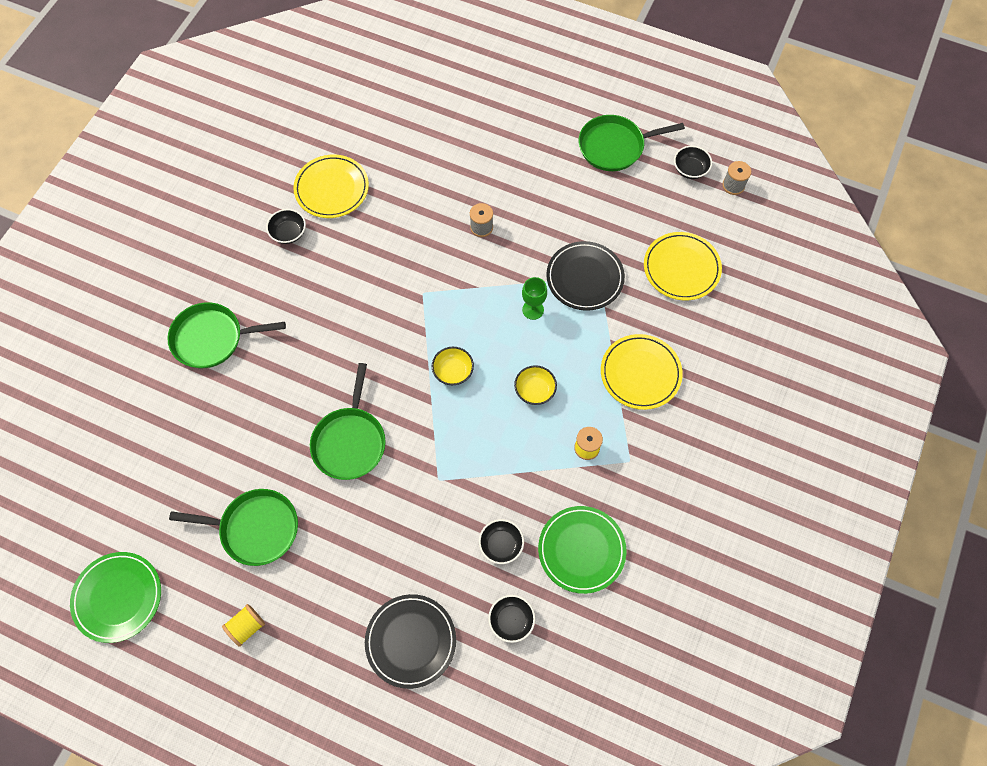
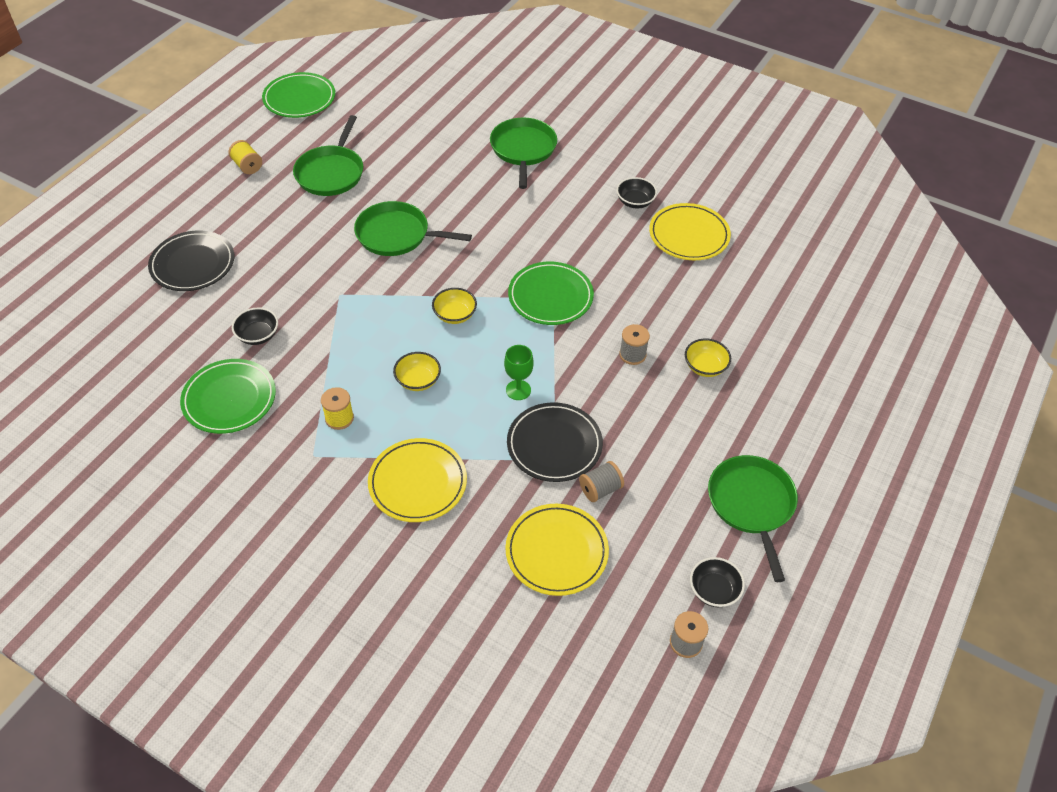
camera: 95 degrees right, 15 degrees down
(421, 294) = (550, 296): none -> green plate
(487, 175) = (705, 367): none -> yellow bowl
(511, 620) = (181, 335): black bowl -> none
(620, 243) = (600, 489): none -> grey spool

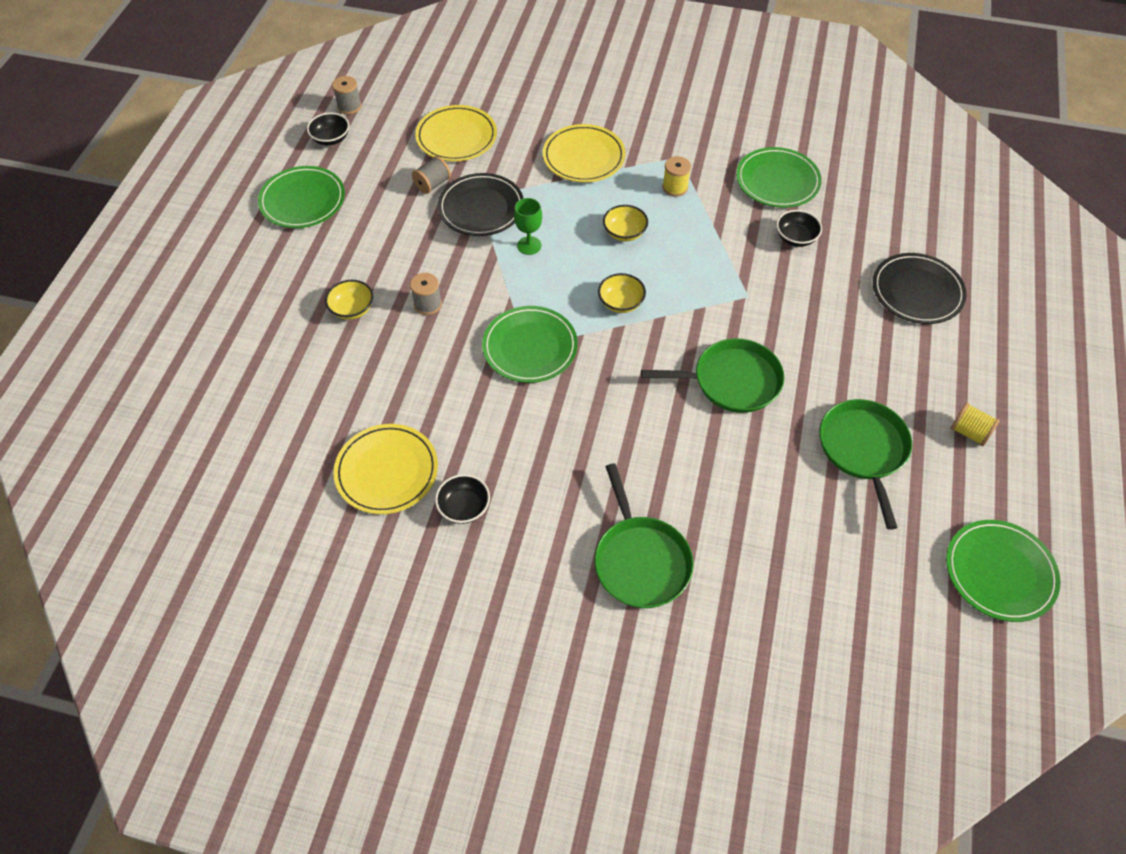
camera: 165 degrees right, 5 degrees up
(751, 504) = (302, 200): green pan -> green plate

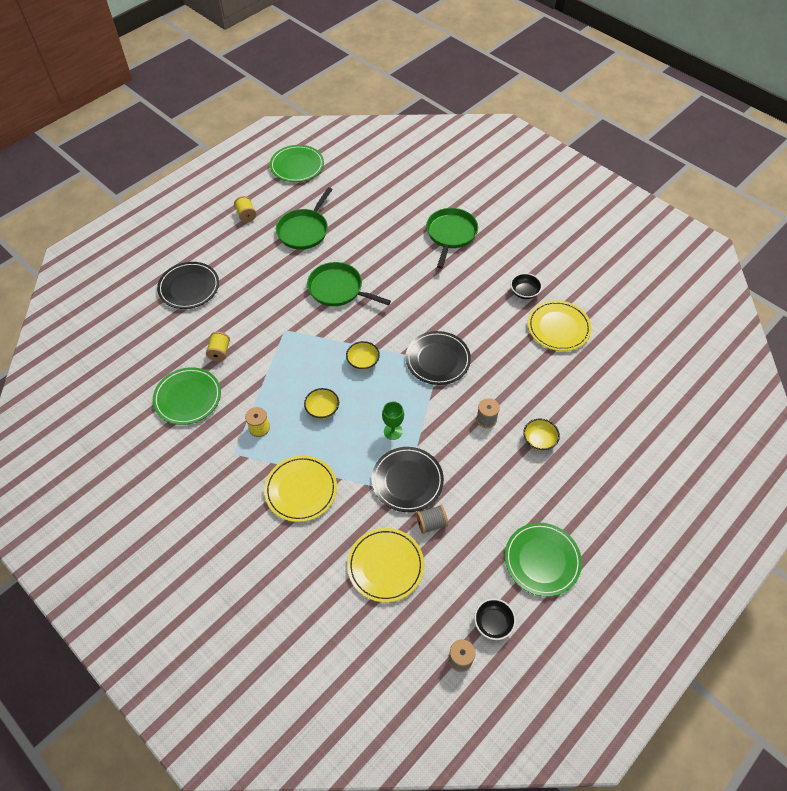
camera: 150 degrees left, 0 degrees up
(530, 347) = (437, 360): green plate -> black plate
(795, 238) = (219, 352): black bowl -> yellow spool

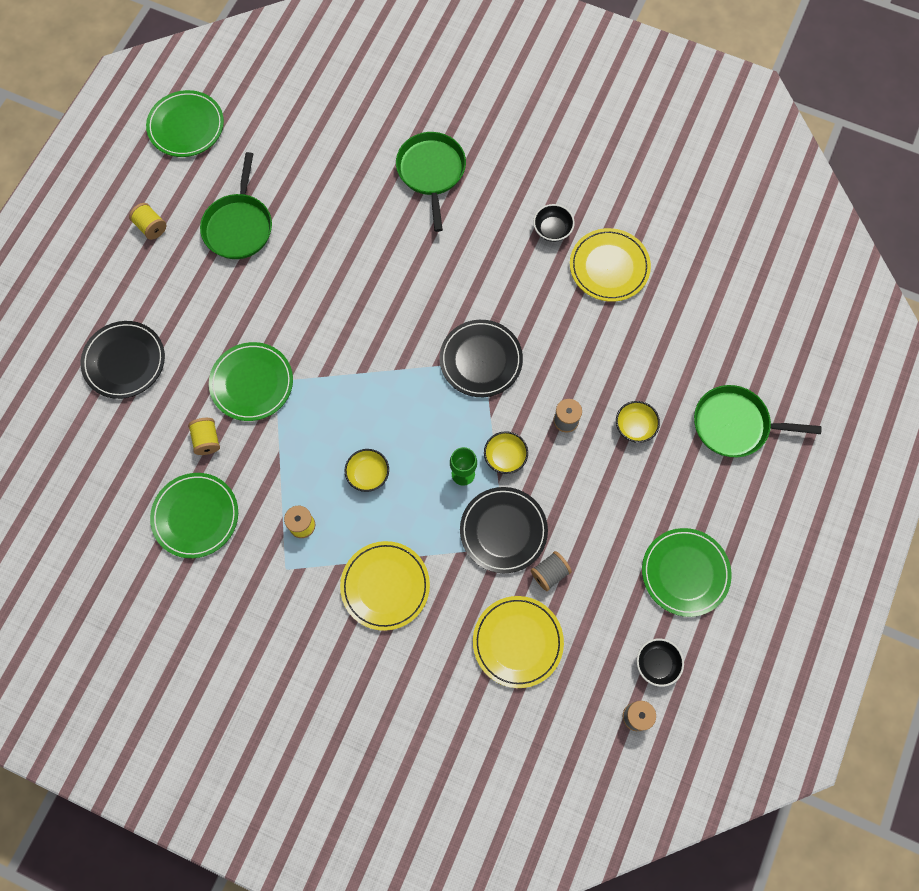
camera: 20 degrees left, 15 degrees up
(267, 326) = (252, 383): none -> green plate
(338, 289) = (319, 300): green pan -> green pan (734, 425)
(363, 362) = (391, 393): yellow bowl -> yellow bowl (505, 457)

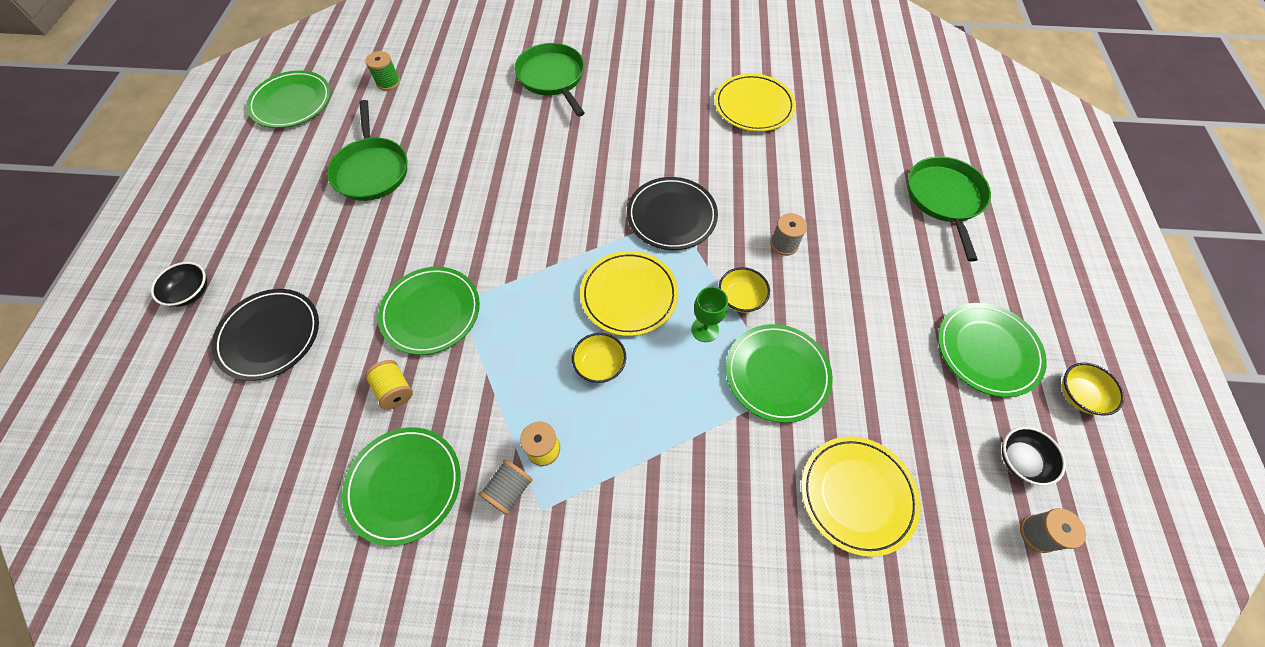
camera: 20 degrees left, 10 degrees down
(151, 227) = (273, 196): yellow spool -> none
(277, 129) = (388, 82): none -> green spool
(385, 586) = (672, 486): yellow plate -> yellow plate (629, 295)
(503, 531) = (777, 374): black plate -> green plate
(549, 573) = (850, 402): grey spool -> grey spool (509, 490)
(552, 229) = (686, 92): black bowl -> black bowl (191, 292)
(635, 426) = (854, 229): yellow bowl -> yellow bowl (1079, 395)
(734, 425) = (944, 198): green pan -> green pan turned 105 degrees clockwise

